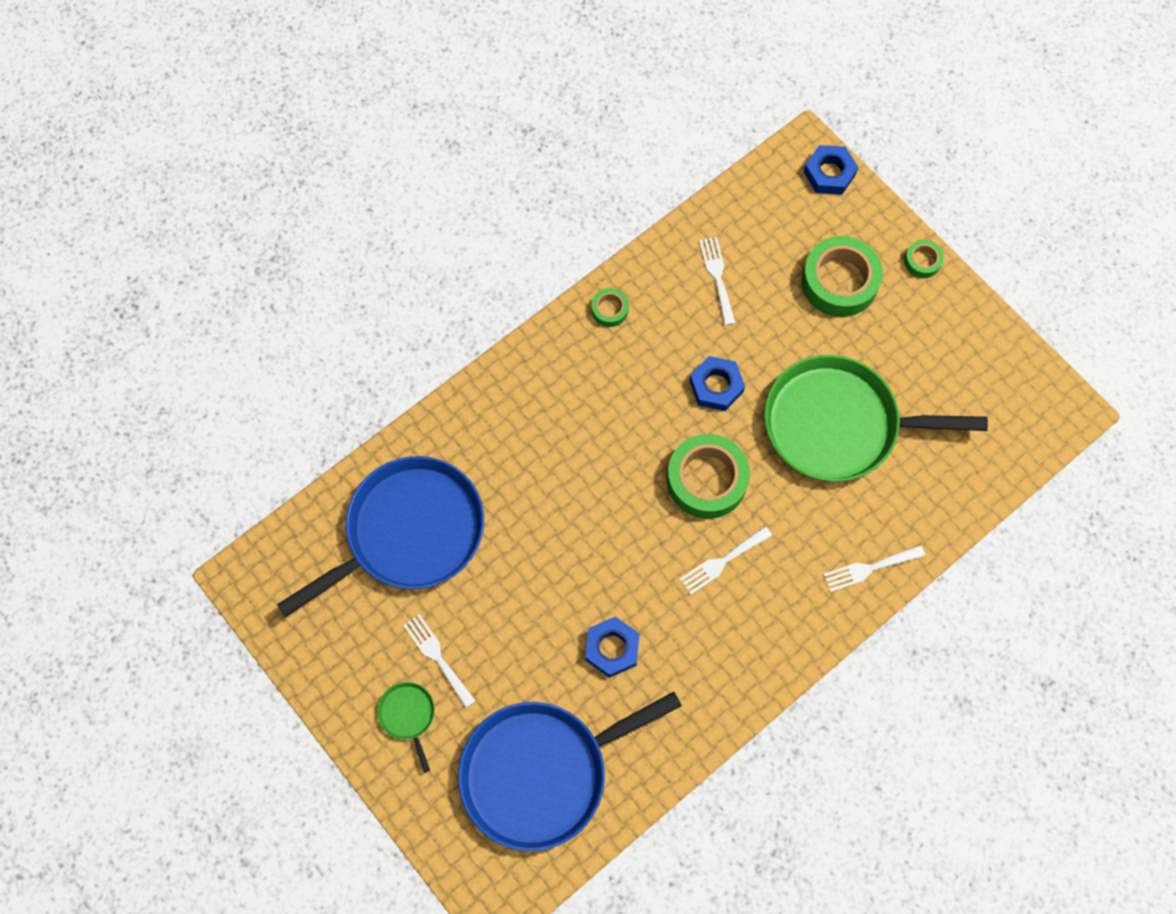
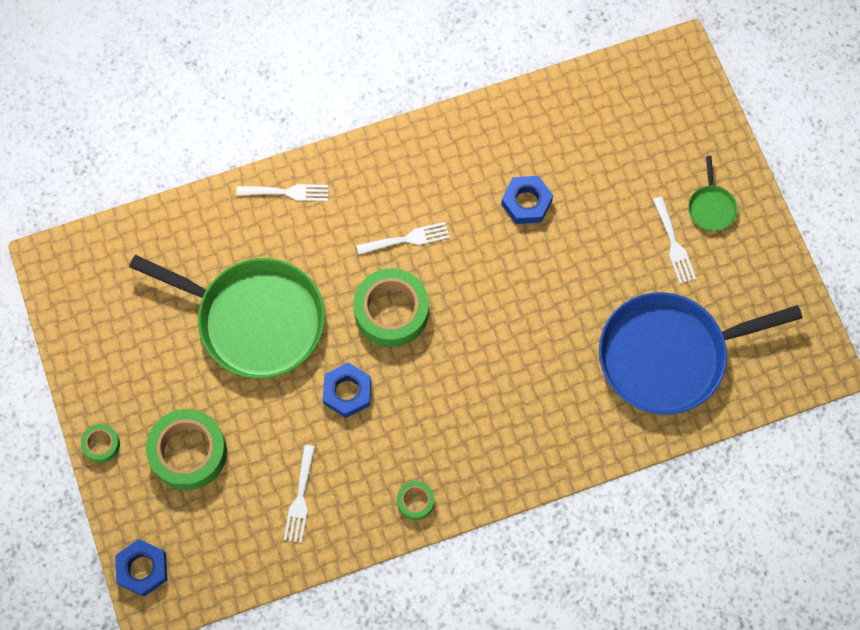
camera: 160 degrees left, 0 degrees up
(541, 772) = (616, 130): blue pan -> none

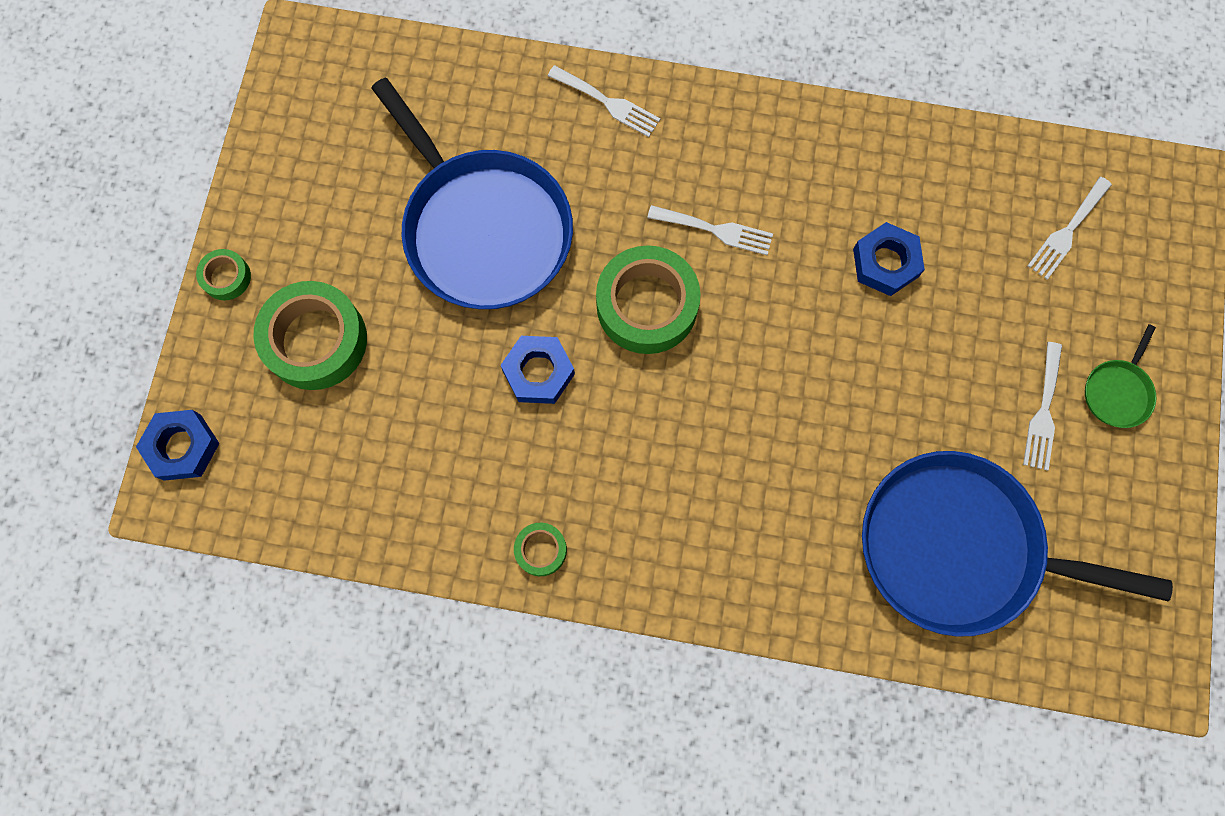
camera: 30 degrees right, 5 degrees up
(255, 320) = (483, 229): green pan -> blue pan
(300, 498) = (408, 468): white fork -> white fork (1067, 232)

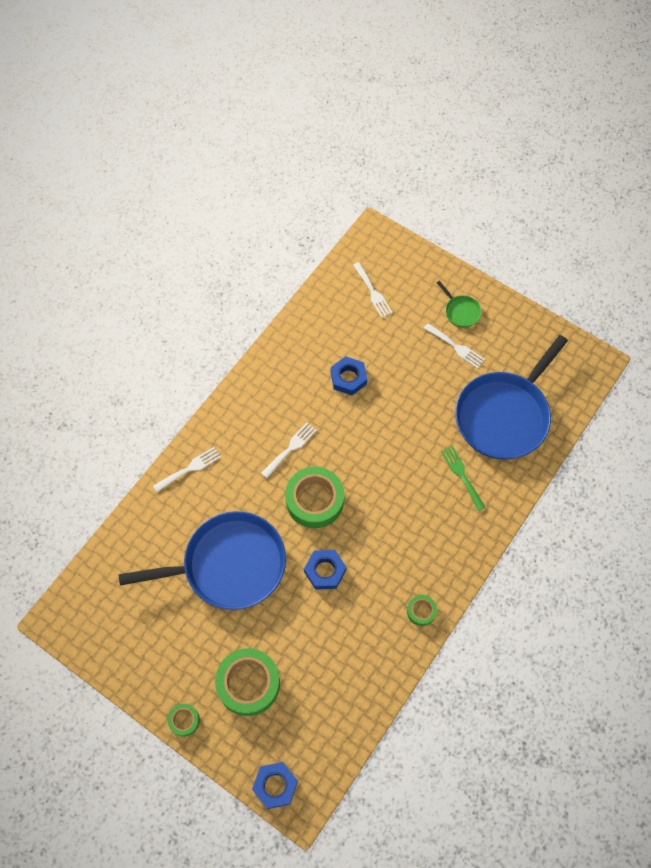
camera: 65 degrees left, 10 degrees down
(808, 519) = (461, 475): none -> green fork

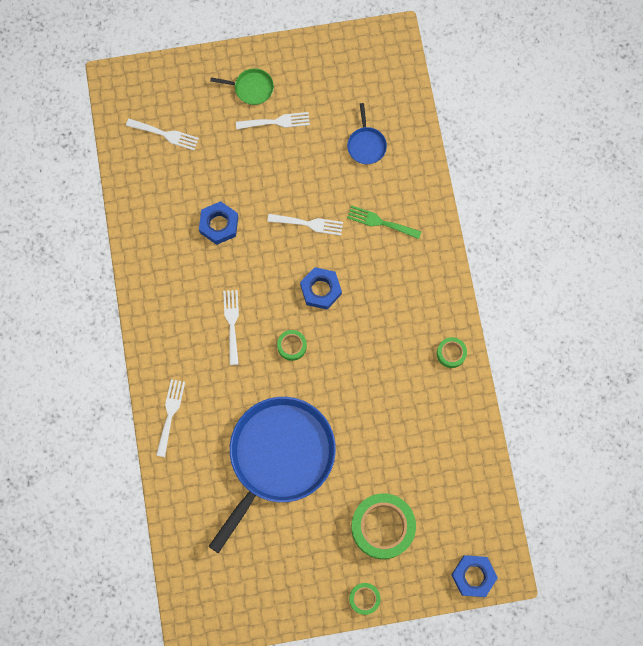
camera: 45 degrees left, 10 degrees up
(314, 500) = (292, 346): green tape -> green tape, size x0.48
(325, 571) = (354, 392): blue nut -> blue nut (321, 290)
(410, 431) = (309, 224): none -> white fork
(504, 415) = (366, 145): blue pan -> blue pan, size x0.40

